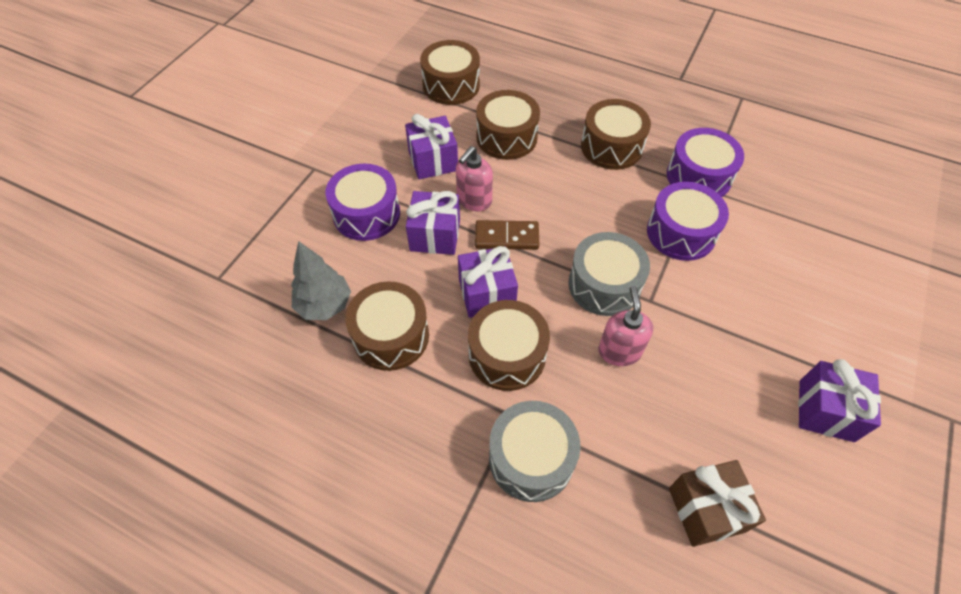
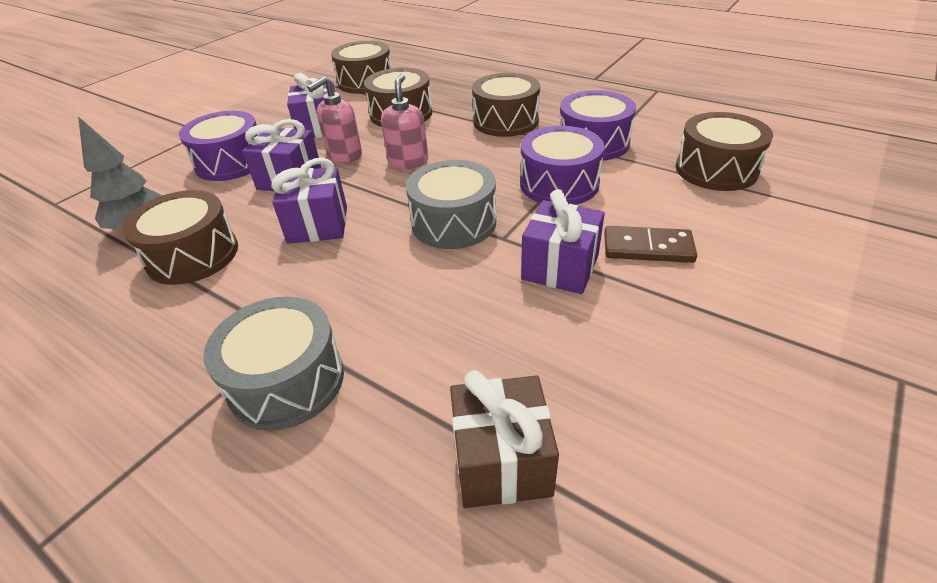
camera: 10 degrees right, 15 degrees down
(506, 237) = (363, 182): brown domino -> brown domino (647, 248)
(507, 355) = (311, 277): brown drum -> brown drum (716, 169)
(619, 351) = (447, 281): pink soap dispenser -> pink soap dispenser (408, 161)
(826, 410) = (707, 356): purple gift -> purple gift (560, 267)

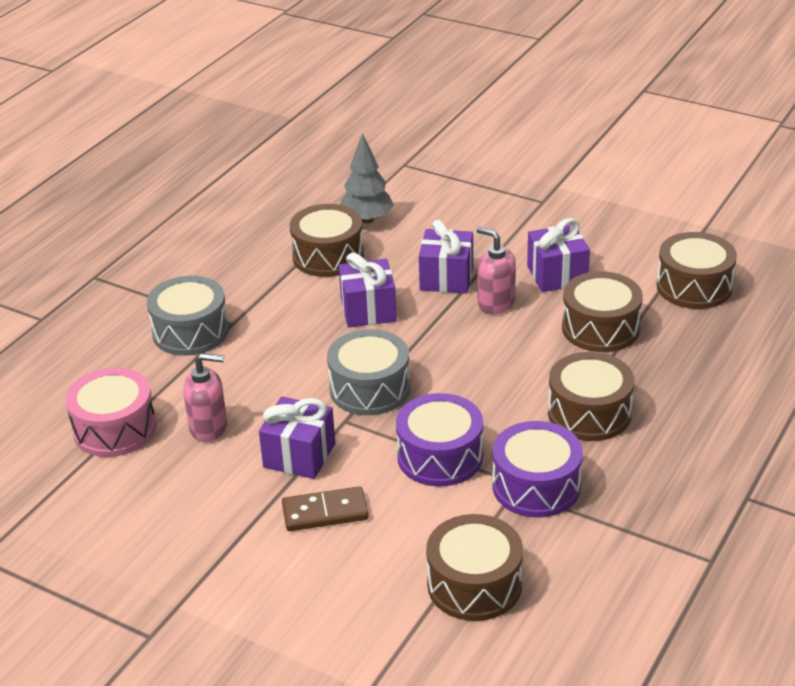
camera: 85 degrees right, 5 degrees down
(231, 162) = (477, 236): purple drum -> none
(408, 161) = (484, 348): pink soap dispenser -> pink soap dispenser (209, 428)
(502, 461) = (115, 429): brown gift -> pink drum
(647, 248) = (325, 512): brown domino -> brown domino turned 75 degrees clockwise

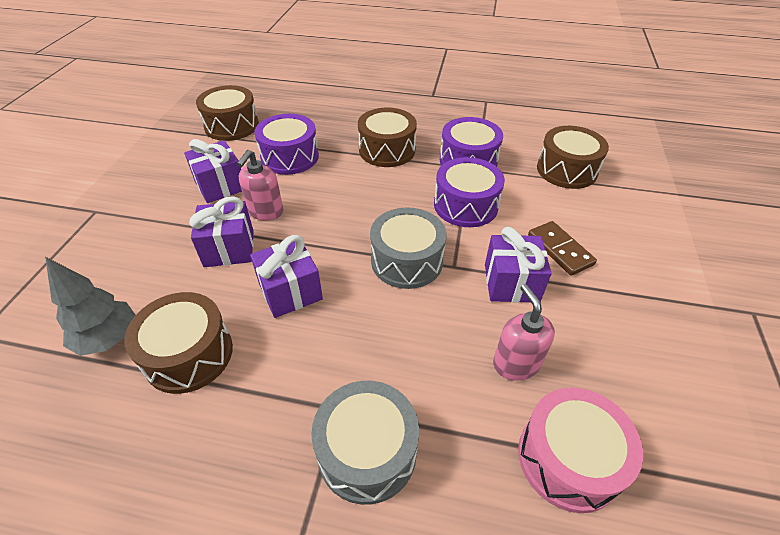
camera: 110 degrees left, 10 degrees up
(600, 328) = (290, 157): brown drum -> purple drum

